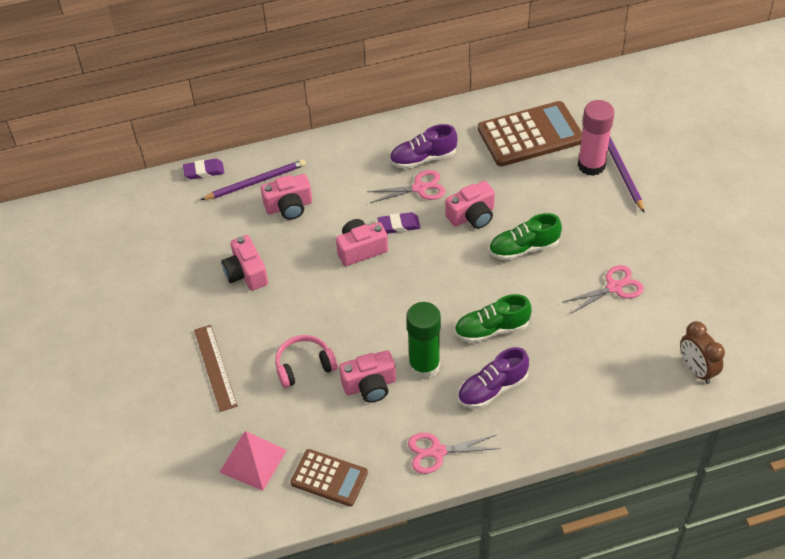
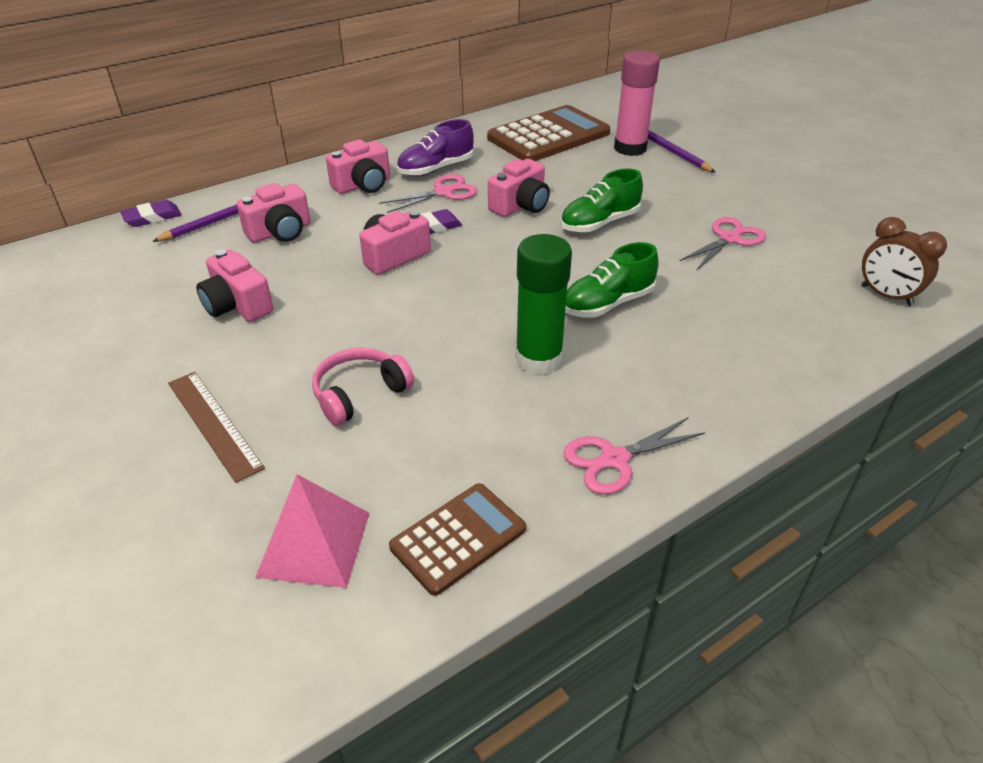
camera: 20 degrees left, 10 degrees down
(329, 478) = (458, 538): brown calculator -> brown calculator turned 45 degrees counterclockwise
(370, 385) = (470, 397): pink camera -> pink camera (363, 185)
(492, 389) = (648, 366): purple shoe -> none

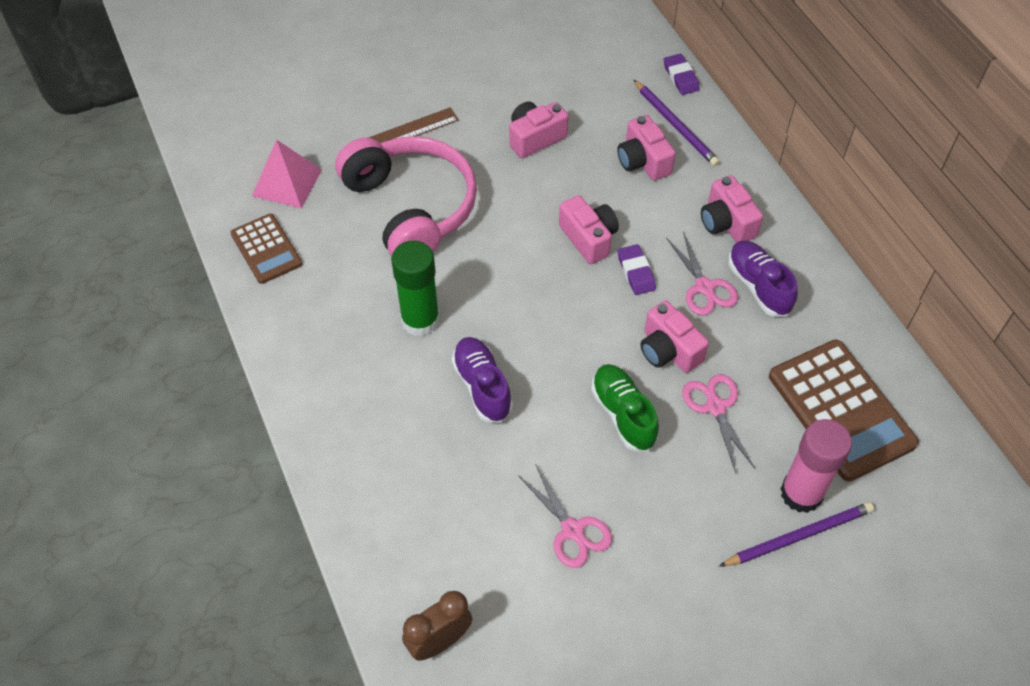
camera: 100 degrees right, 15 degrees up
(360, 394) = (410, 208): pink headphones -> pink headphones, size x2.03
(607, 303) = (482, 386): green shoe -> purple shoe
(614, 459) = (300, 345): pink scissors -> pink scissors (715, 407)

